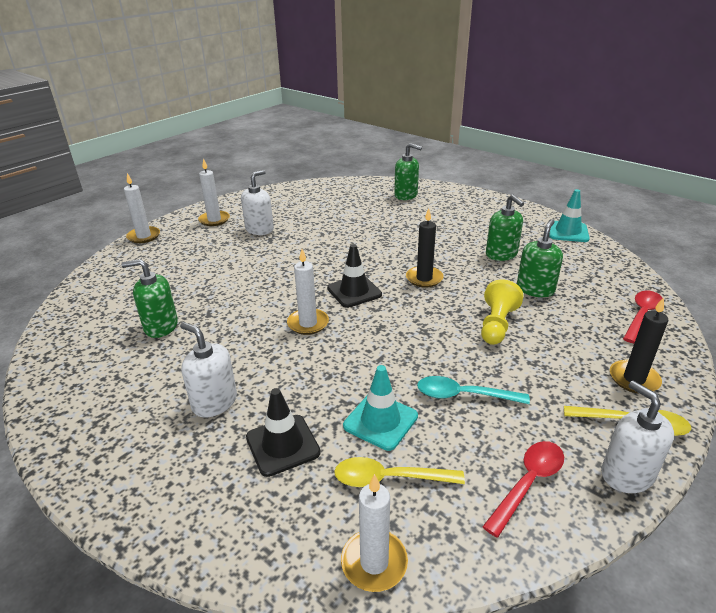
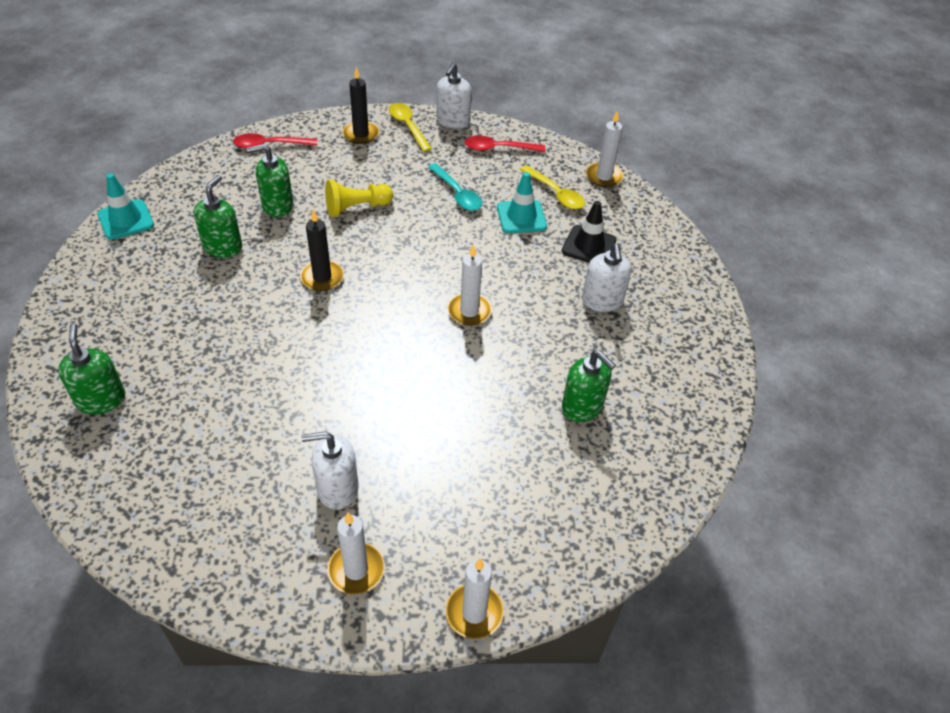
camera: 135 degrees left, 15 degrees up
(354, 291) = (392, 311): black traffic cone -> none

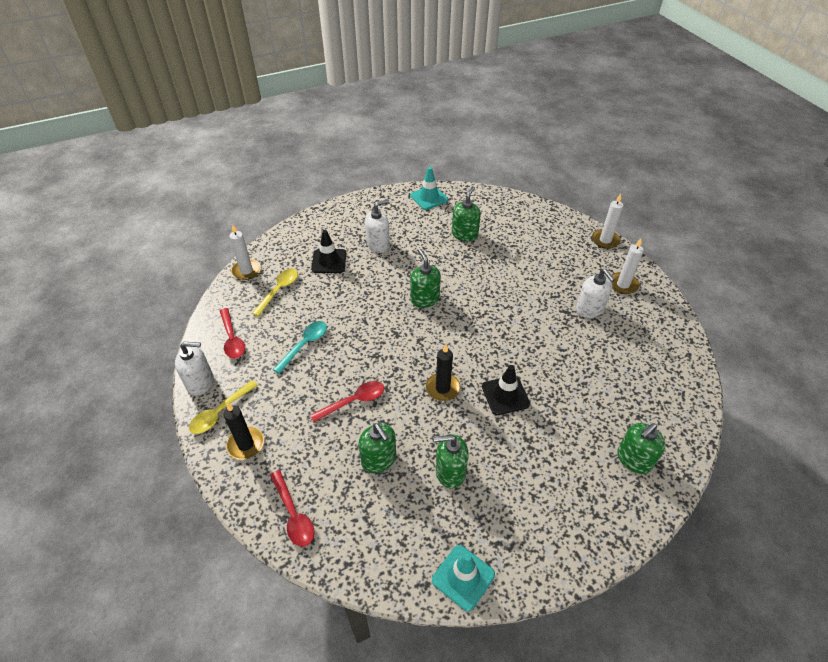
camera: 110 degrees left, 0 degrees up
(272, 326) = (505, 395): none -> black traffic cone
(356, 208) = (353, 401): yellow pawn -> red spoon
(469, 311) = (424, 299): white candle -> green soap dispenser
(521, 217) = (315, 301): turquoise traffic cone -> turquoise traffic cone (429, 198)

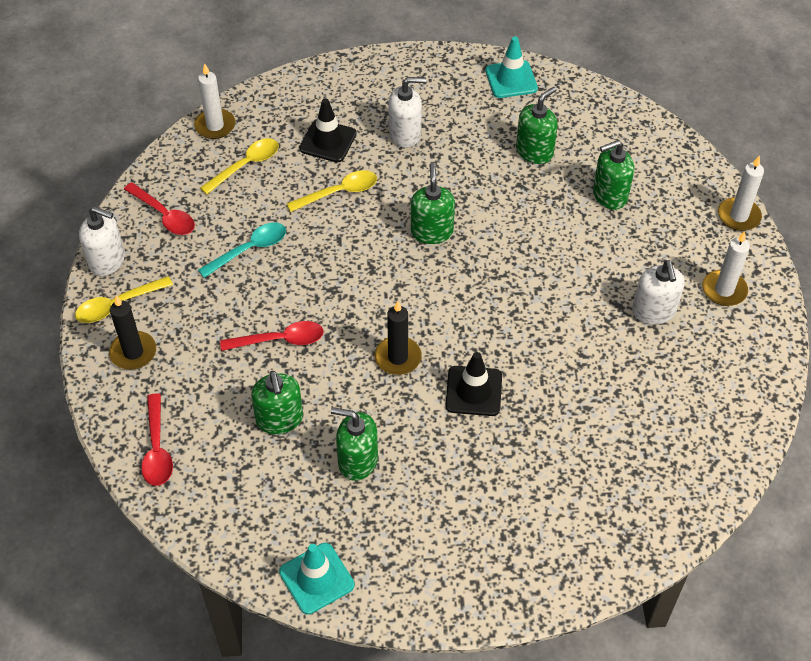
camera: 20 degrees right, 5 degrees up
(232, 338) = (164, 215): red spoon -> red spoon turned 45 degrees counterclockwise
(351, 291) = (338, 193): none -> yellow spoon
(634, 459) = (595, 521): green soap dispenser -> green soap dispenser (609, 195)

